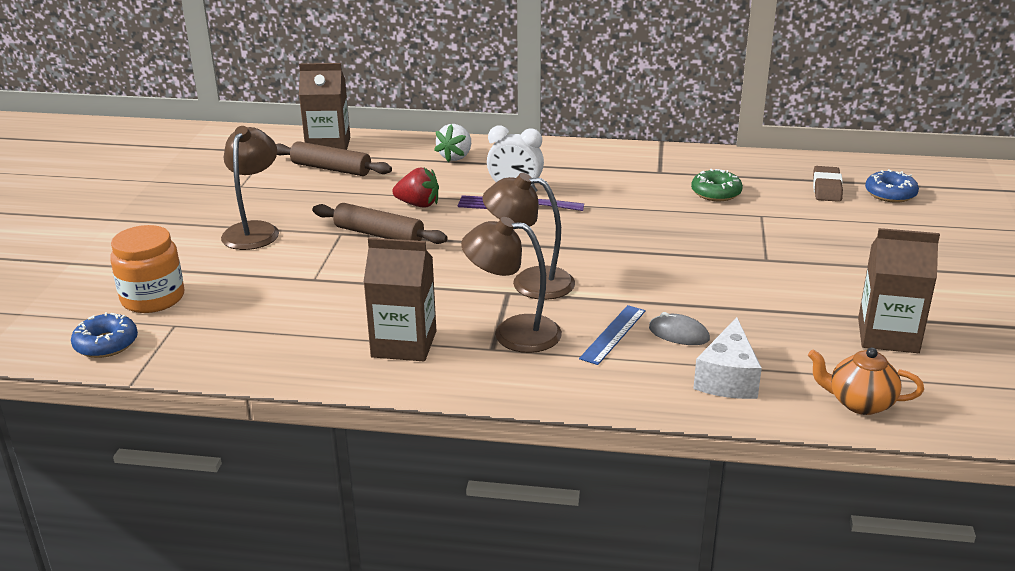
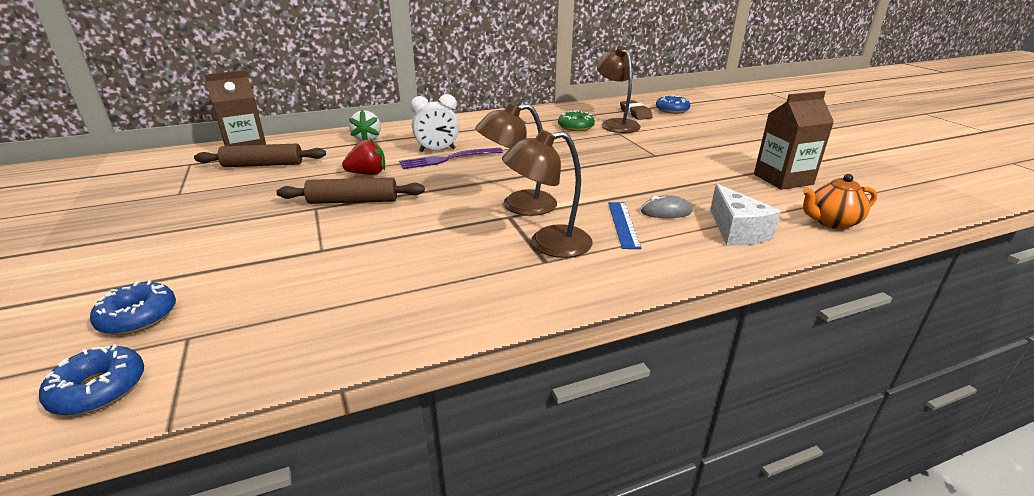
camera: 30 degrees left, 0 degrees up
(153, 298) = (138, 317): orange jar -> blue donut
(254, 230) = (221, 225): brown lamp -> brown lamp (616, 124)
(404, 344) = (464, 280): brown carton -> none

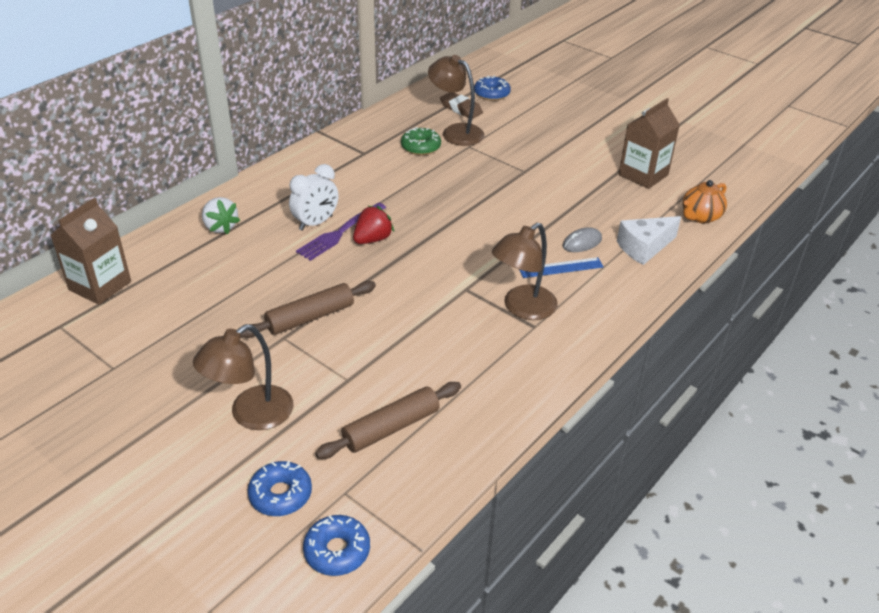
camera: 30 degrees left, 10 degrees up
(263, 165) = (151, 300): brown rolling pin -> brown rolling pin (391, 428)
(368, 174) = (282, 278): red strawberry -> red strawberry (372, 239)
(518, 205) = (462, 273): brown lamp -> brown lamp (251, 415)
(623, 224) = (561, 268): blue ruler -> blue ruler turned 75 degrees counterclockwise
(737, 231) = (644, 248): white cheese -> white cheese turned 105 degrees clockwise

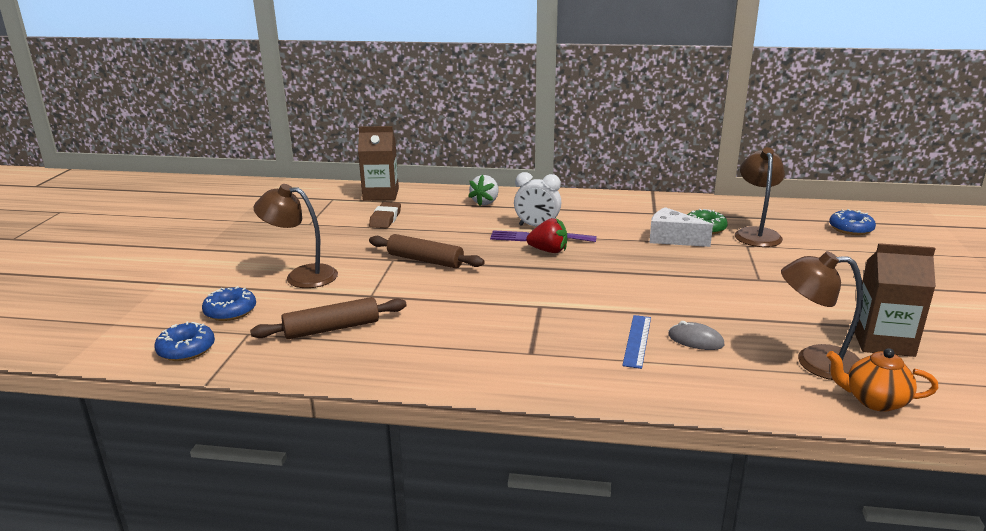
camera: 60 degrees right, 15 degrees down
(391, 428) = (332, 328): brown rolling pin -> brown rolling pin turned 45 degrees counterclockwise
(461, 109) = (796, 225): brown eraser -> brown eraser (385, 219)
(522, 308) = (548, 339): brown lamp -> brown lamp (815, 362)
(561, 268) = (637, 341): blue ruler -> blue ruler turned 60 degrees clockwise
(644, 248) = (748, 379): white cheese -> white cheese (672, 239)

